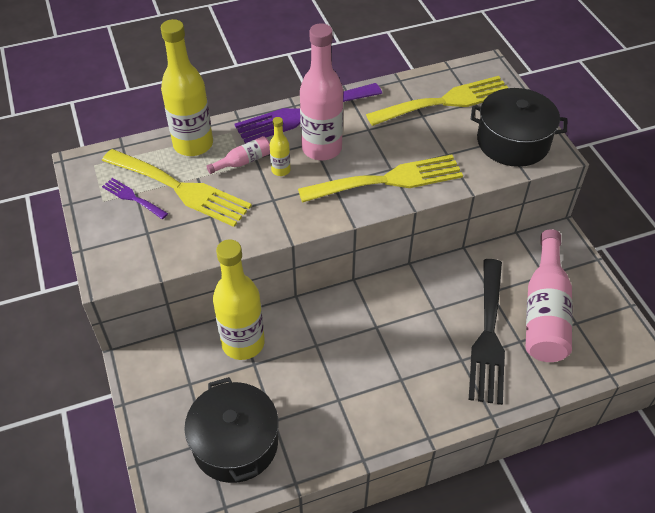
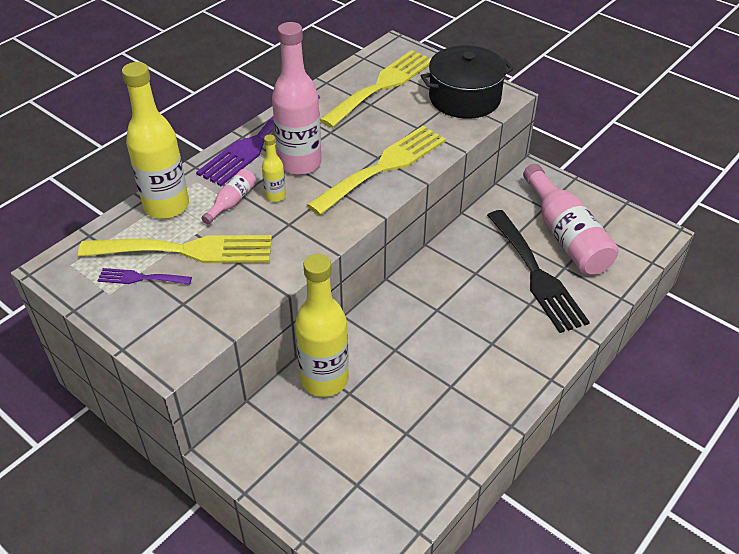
camera: 30 degrees left, 5 degrees down
(235, 443) = (385, 471): black pot -> none

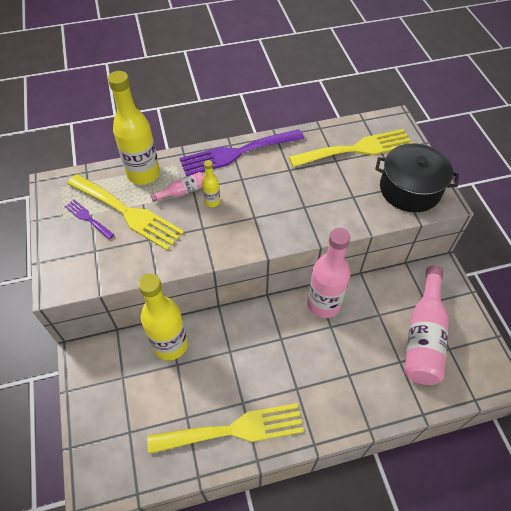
camera: 35 degrees right, 10 degrees up
(300, 163) = (248, 184): pink bottle -> pink bottle (323, 304)
(383, 167) = (301, 217): yellow fork -> yellow fork (234, 429)
(536, 274) = (374, 354): black fork -> none

